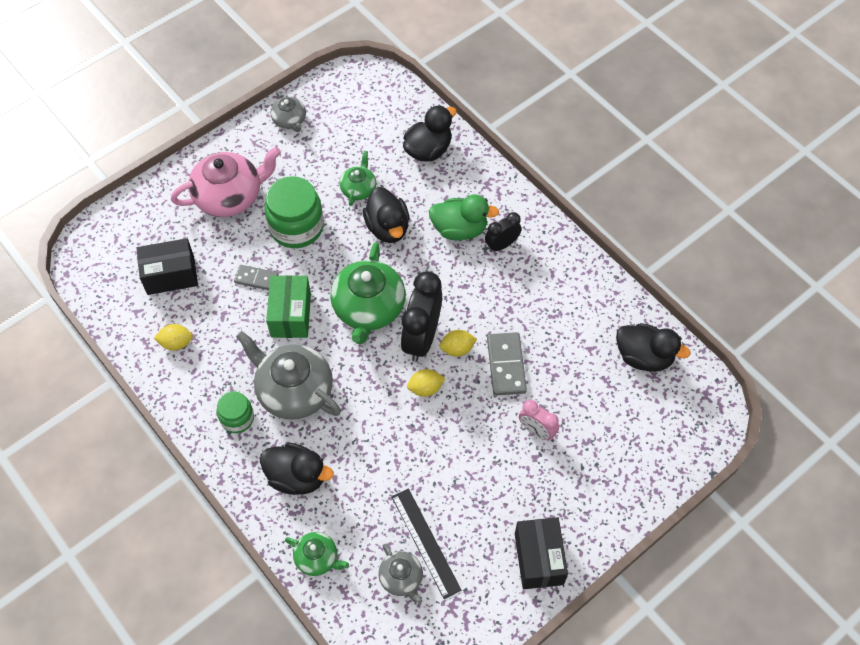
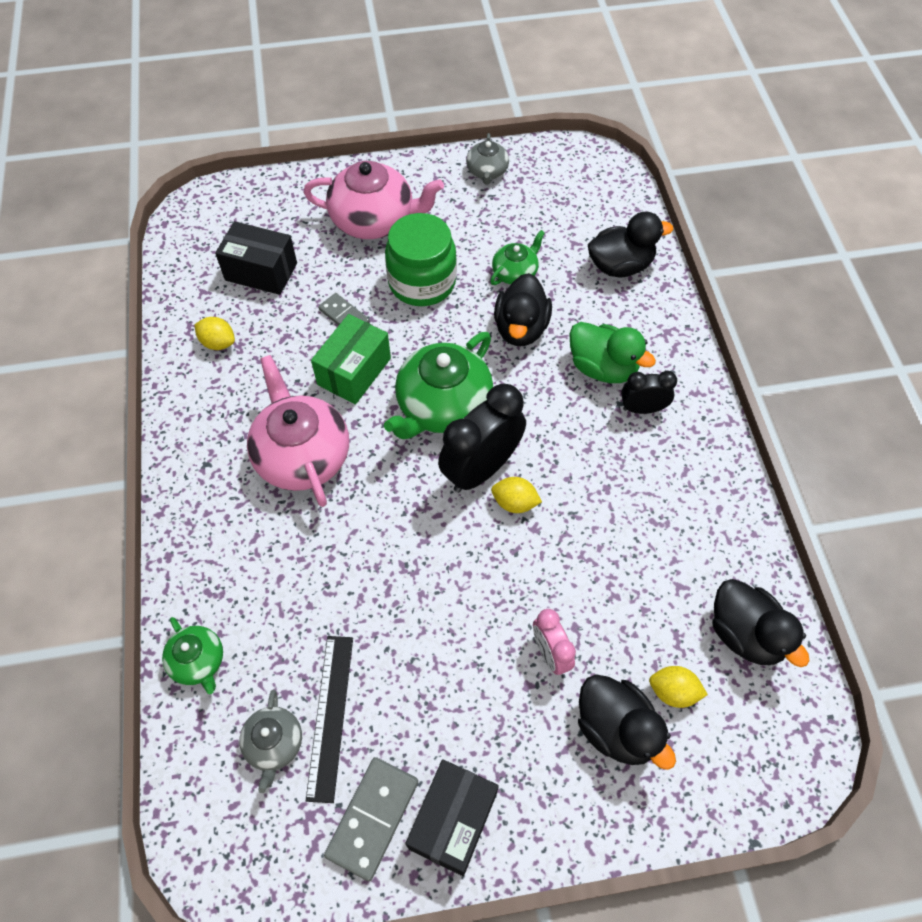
camera: 30 degrees right, 0 degrees up
(237, 418) = (223, 454): green jar -> none
(294, 390) = (302, 455): grey teapot -> pink teapot
(297, 477) = (240, 554): black duck -> black duck (616, 728)
(425, 388) = (448, 529): yellow lemon -> yellow lemon (673, 691)
(506, 365) = (561, 552): grey domino -> grey domino (373, 818)

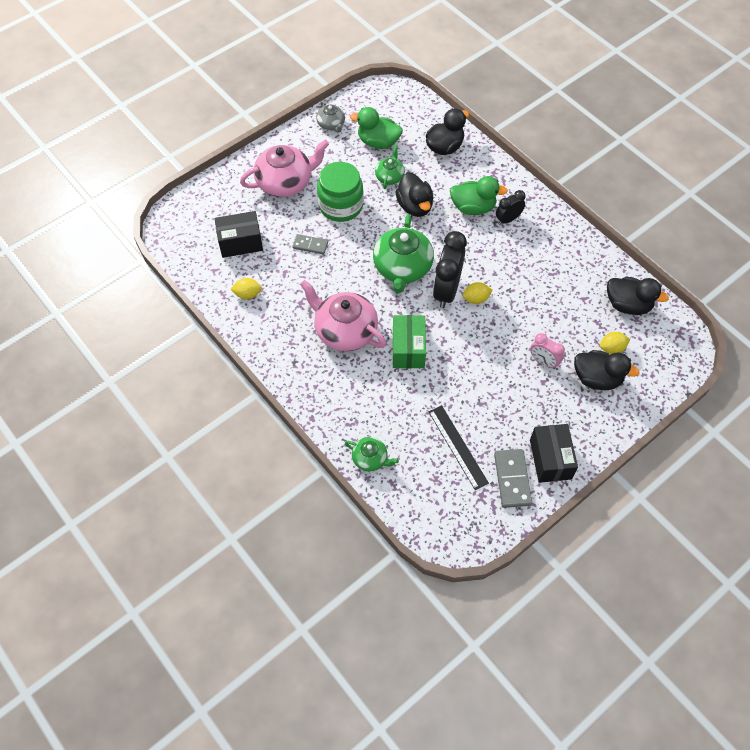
camera: 30 degrees left, 0 degrees up
(274, 744) = (439, 474): grey teapot -> none
(354, 371) = (339, 273): green box -> green box (408, 349)
(532, 220) = (378, 142): none -> green duck

